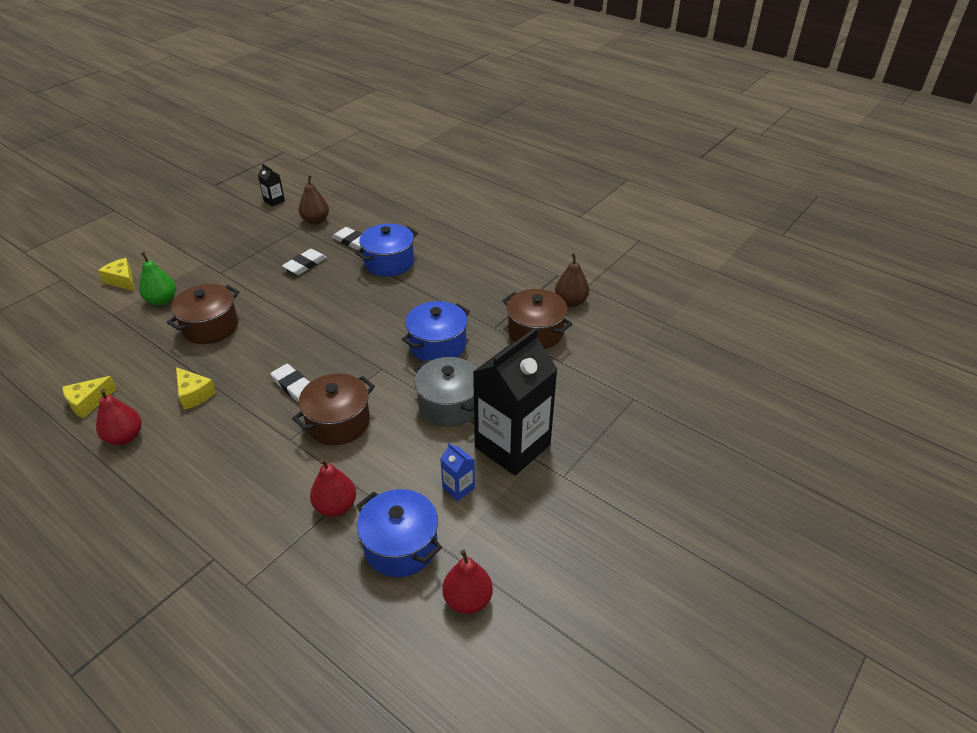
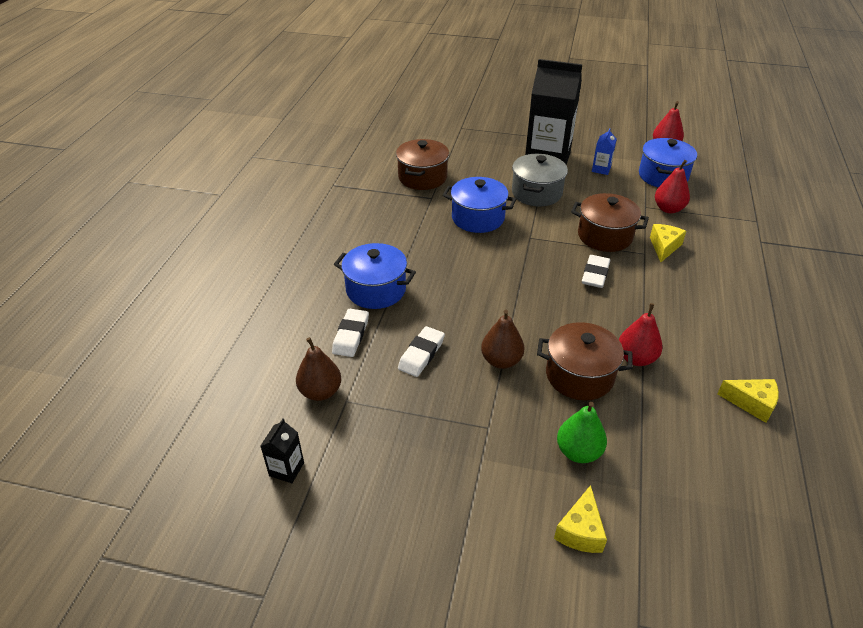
camera: 115 degrees left, 0 degrees up
(125, 437) = (748, 348): red pear -> red pear (636, 358)
(194, 394) = (664, 332): yellow cheese -> yellow cheese (664, 247)
(305, 265) = (421, 354): white eraser -> white eraser turned 75 degrees counterclockwise
(571, 302) = (369, 170): brown pear -> brown pear (501, 361)

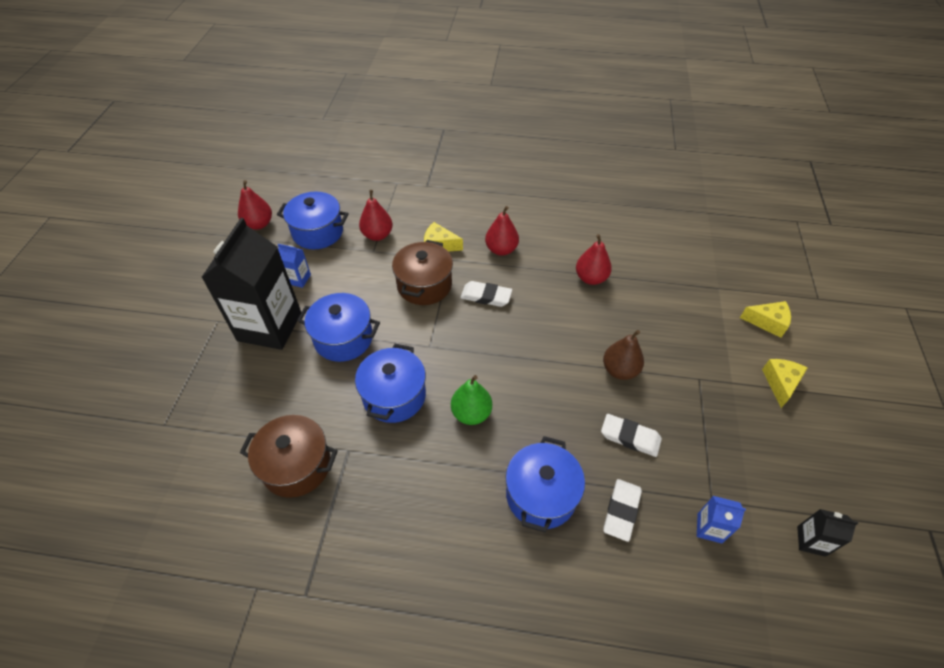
camera: 95 degrees left, 10 degrees up
(320, 392) = (709, 528): brown pear -> blue carton
(351, 335) = (621, 511): white eraser -> white eraser turned 75 degrees counterclockwise
(536, 193) = (343, 338): grey pot -> blue pot
(578, 452) = (700, 320): green pear -> green pear (471, 413)
(579, 375) = (621, 315): brown pot -> none
(668, 290) = (501, 249): none -> red pear
(751, 403) = (618, 222): yellow cheese -> yellow cheese (780, 383)

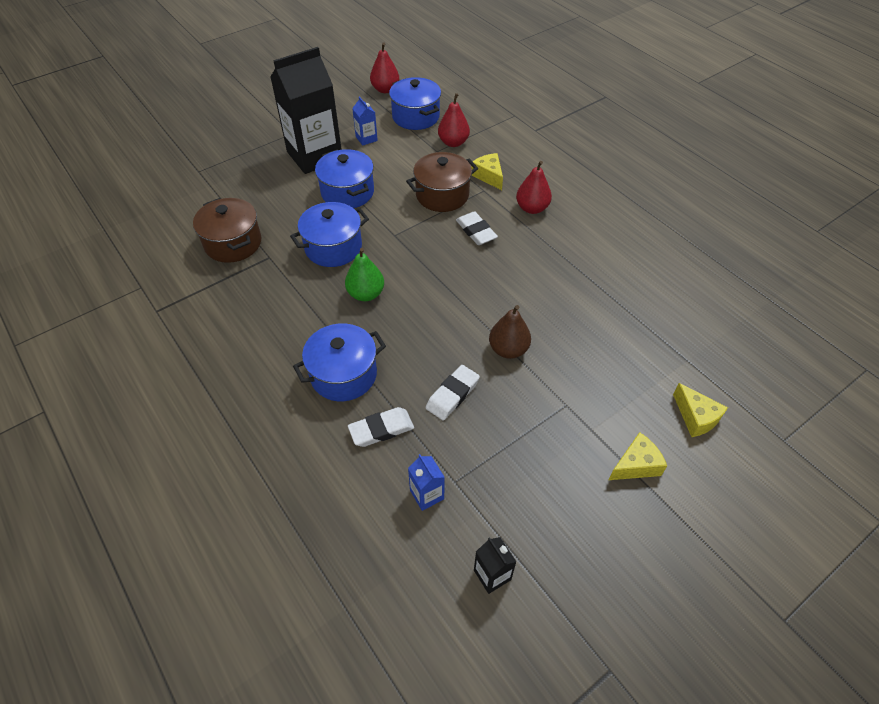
camera: 45 degrees right, 0 degrees up
(591, 278) = (577, 274): red pear -> none
(630, 437) = (452, 395): white eraser -> white eraser turned 60 degrees clockwise

